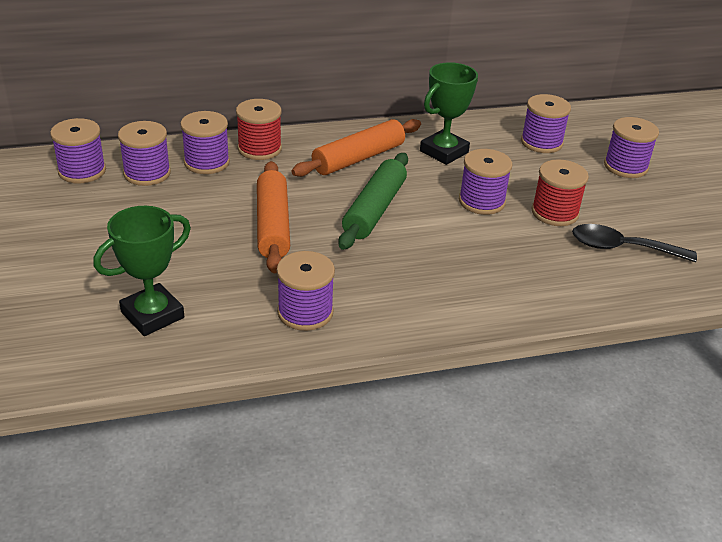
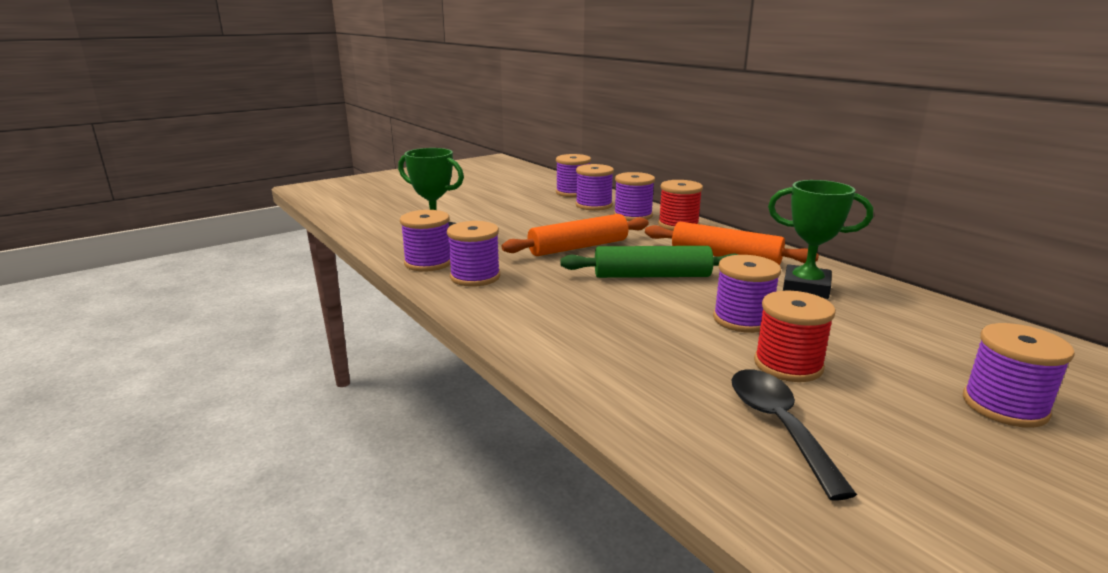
camera: 70 degrees right, 15 degrees down
(541, 142) = (937, 336): purple spool -> purple spool (428, 263)

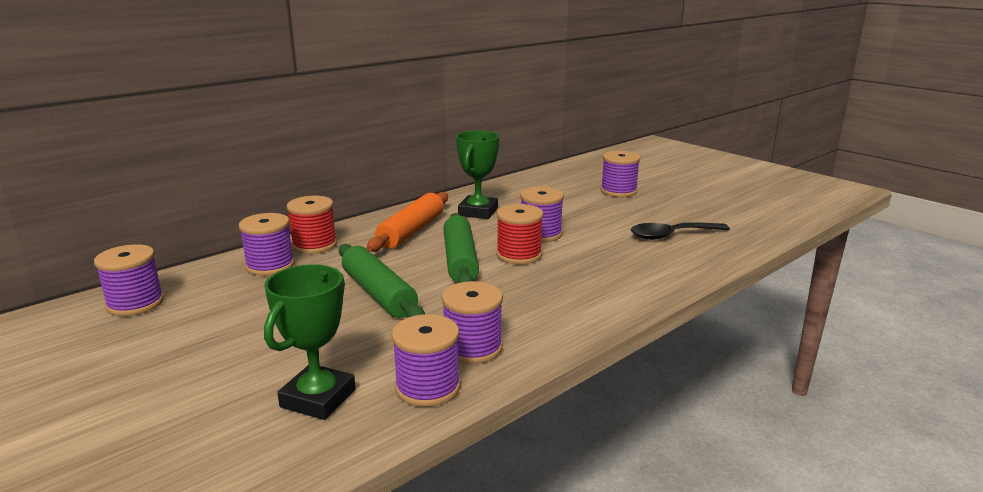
camera: 95 degrees left, 0 degrees up
(578, 247) = (378, 294): orange rolling pin -> green rolling pin
(594, 205) = (213, 288): purple spool -> none
(788, 365) = (601, 227): red spool -> red spool (519, 255)

